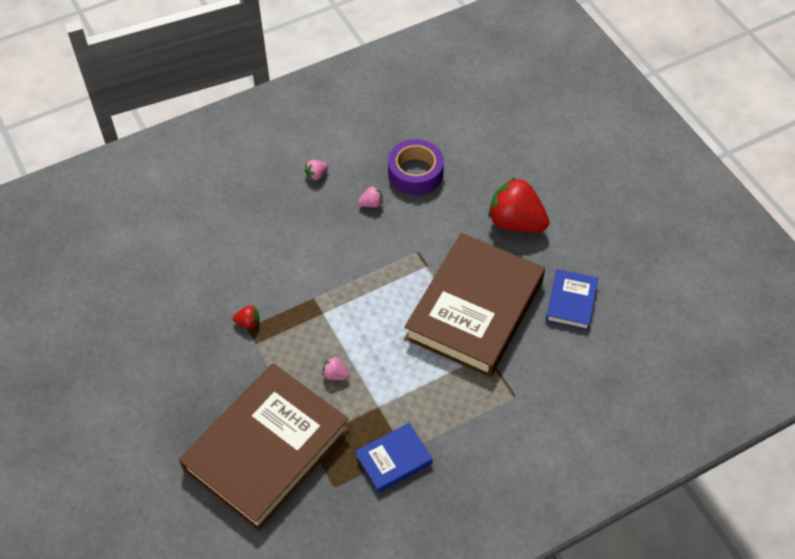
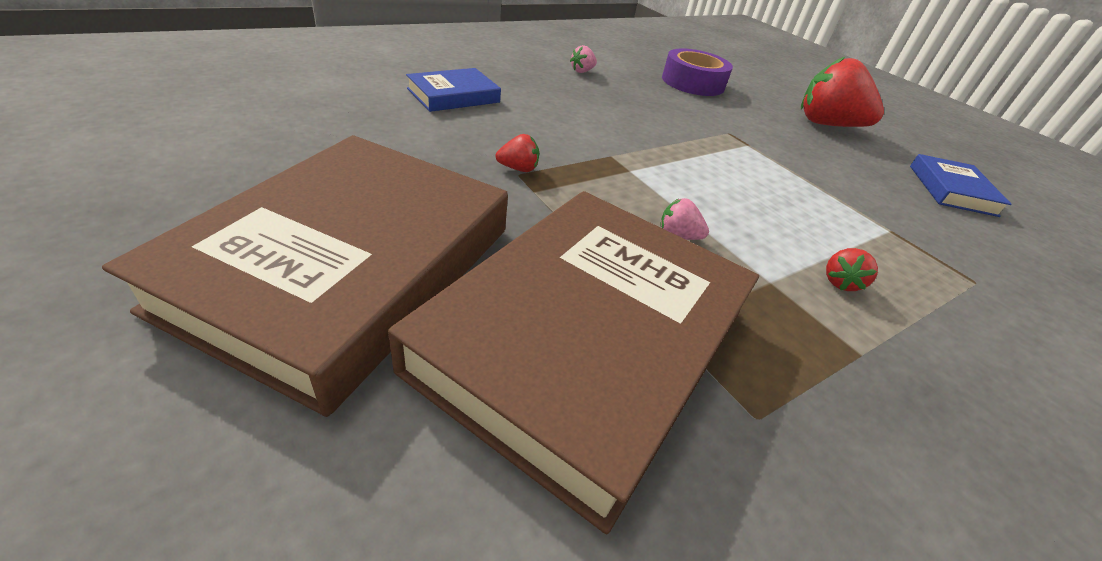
camera: 10 degrees left, 15 degrees down
(371, 203) = (654, 95): pink strawberry -> none
(393, 460) = (850, 368): blue book -> blue book (453, 95)
(421, 404) = (840, 282): none -> red strawberry
(474, 309) = (837, 185): brown book -> brown book (347, 266)

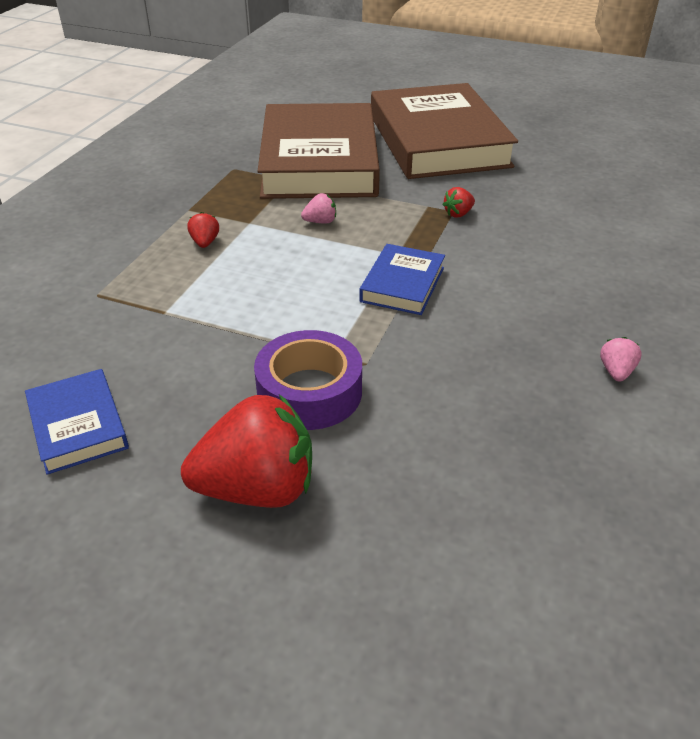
camera: 150 degrees right, 0 degrees up
(453, 95) = (607, 247): blue book -> blue book (402, 284)
(692, 83) = (497, 463): purple tape -> purple tape (309, 392)

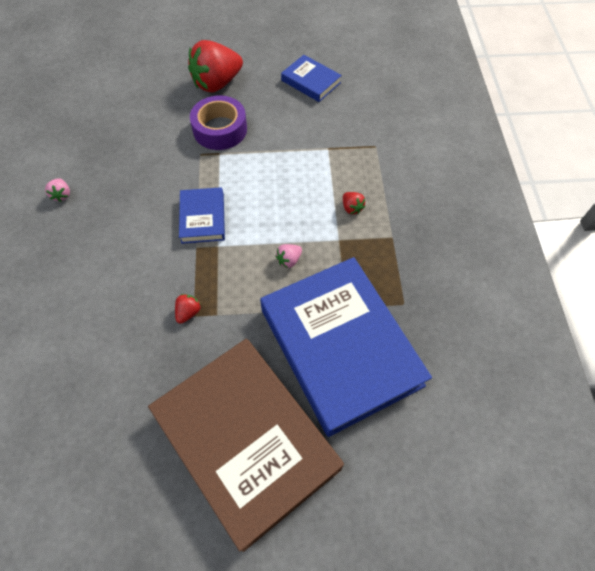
camera: 155 degrees right, 20 degrees up
(319, 161) = (340, 347): brown book -> blue book

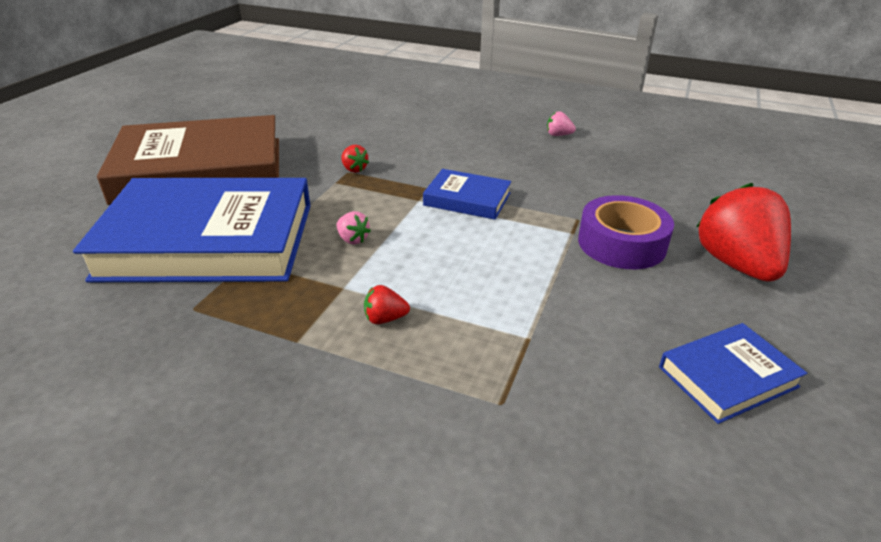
camera: 115 degrees right, 25 degrees down
(289, 260) = (352, 239): pink strawberry -> pink strawberry turned 150 degrees clockwise

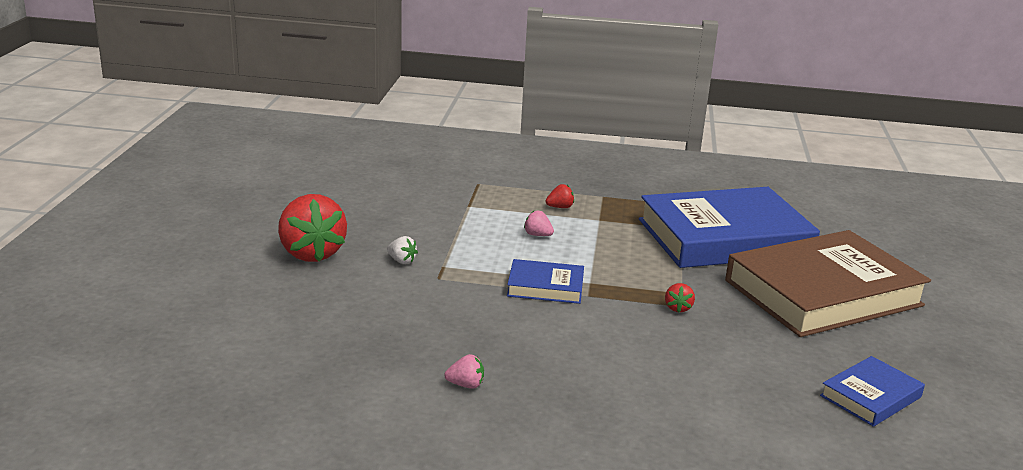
camera: 165 degrees right, 10 degrees down
(352, 239) = (619, 246): pink strawberry -> pink strawberry (537, 235)
(354, 169) = (678, 308): red strawberry -> red strawberry turned 120 degrees counterclockwise
(621, 243) = (401, 261): purple tape -> white strawberry
(727, 377) = (352, 198): blue book -> blue book (870, 396)

